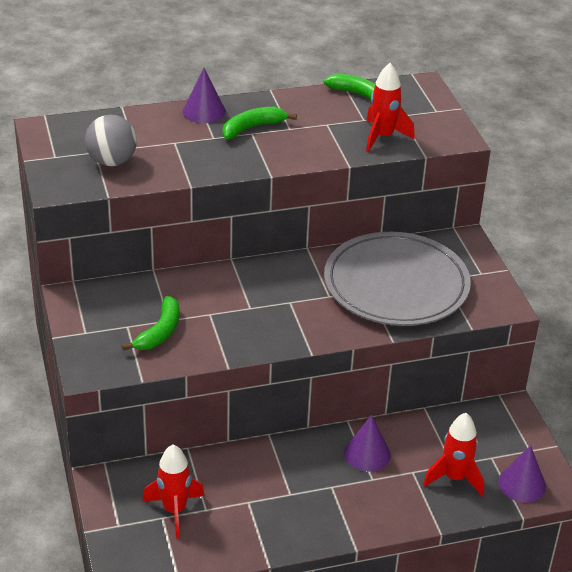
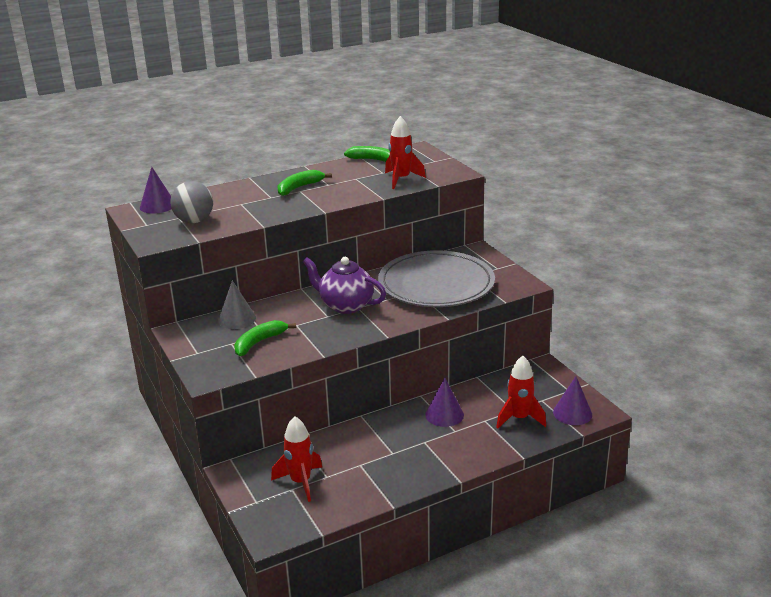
camera: 10 degrees left, 10 degrees down
(143, 291) = (237, 319): none -> grey cone
(159, 332) = (259, 342): green banana -> green banana turned 150 degrees counterclockwise
(204, 111) = (257, 183): purple cone -> purple cone (157, 206)
(276, 296) = (345, 305): none -> purple teapot

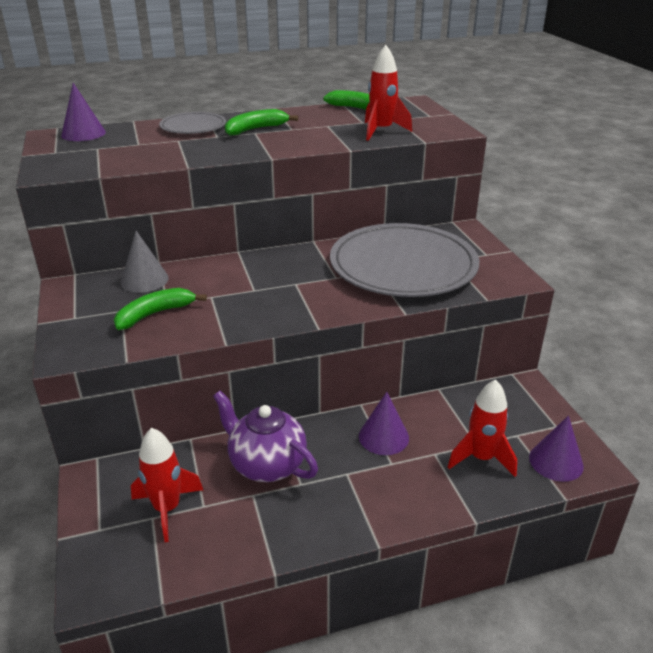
camera: 10 degrees right, 5 degrees up
(194, 221) = (111, 153): grey ball -> none
(246, 190) = (193, 127): none -> grey plate
(345, 305) = (281, 279): purple teapot -> purple teapot (266, 464)

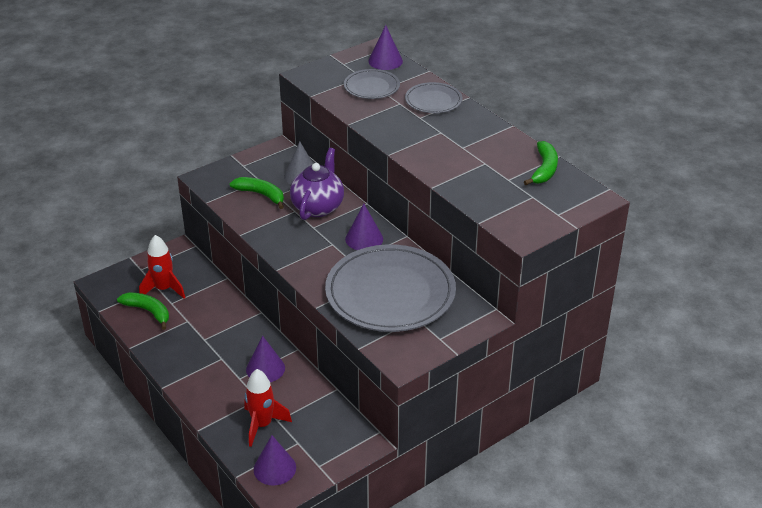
camera: 70 degrees right, 5 degrees up
(127, 146) = (371, 87): none -> grey plate
(256, 129) = (448, 130): green banana -> green banana (148, 312)
(266, 464) = (215, 319): purple teapot -> purple teapot (318, 207)
(300, 263) = (364, 239): none -> purple cone
(381, 131) = (489, 194): red rocket -> none

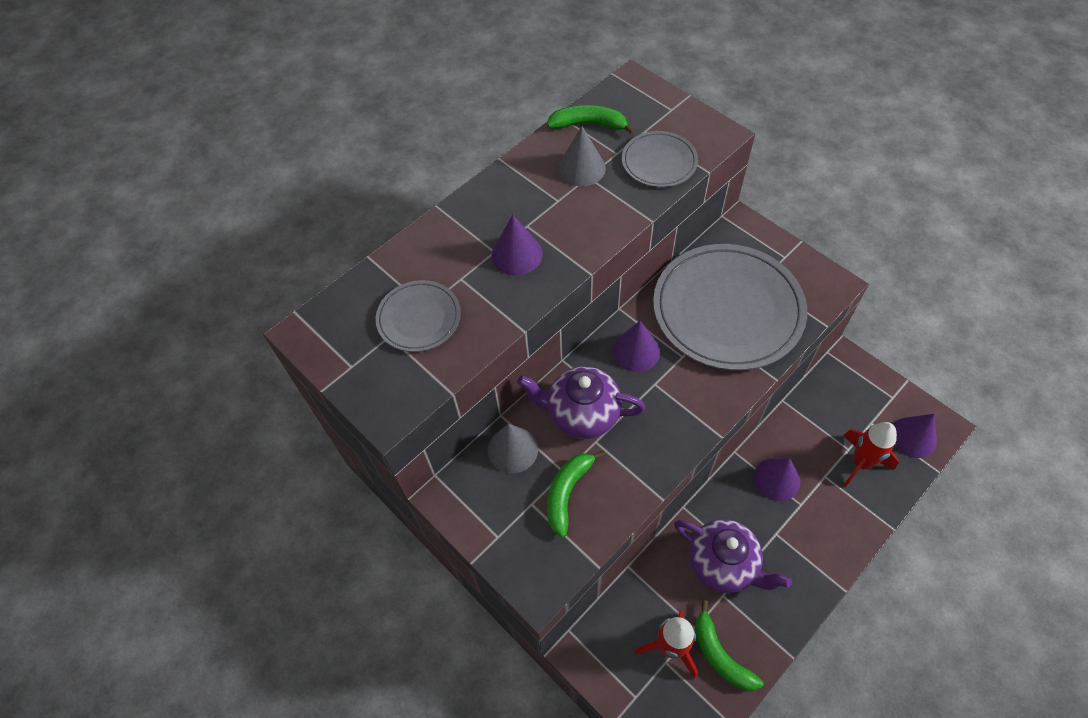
camera: 95 degrees left, 20 degrees up
(148, 312) = (720, 655): green banana -> green banana turned 60 degrees counterclockwise
(209, 325) = (723, 564): none -> purple teapot
(385, 61) = (341, 312): purple cone -> purple cone (517, 254)
(433, 101) = (449, 242): grey plate -> grey plate (659, 162)
(494, 161) = (581, 168): none -> grey cone

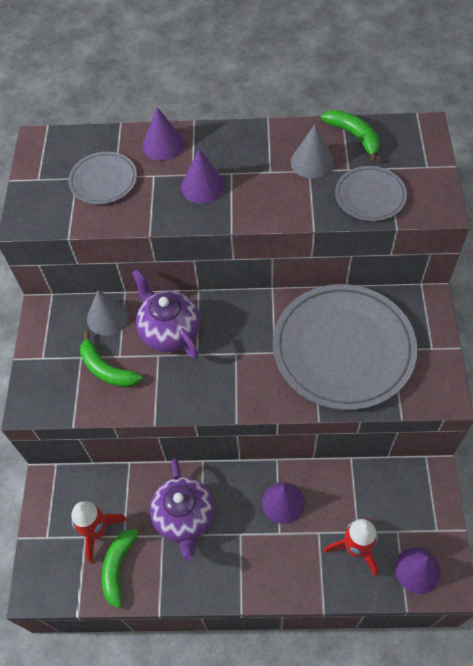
camera: 45 degrees right, 0 degrees up
(567, 493) = (106, 369): green banana -> green banana turned 120 degrees counterclockwise
(636, 351) = (249, 323): purple cone -> purple cone (163, 145)

